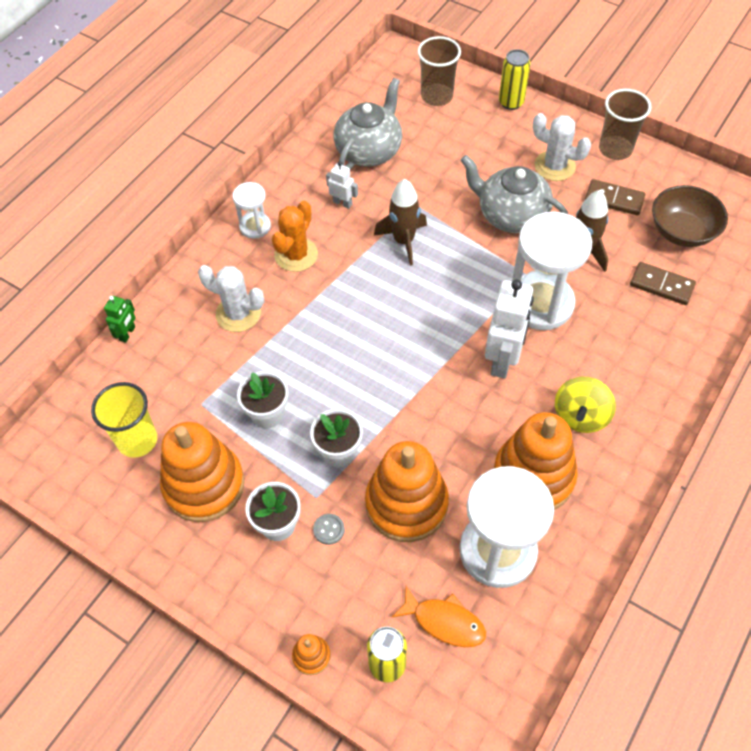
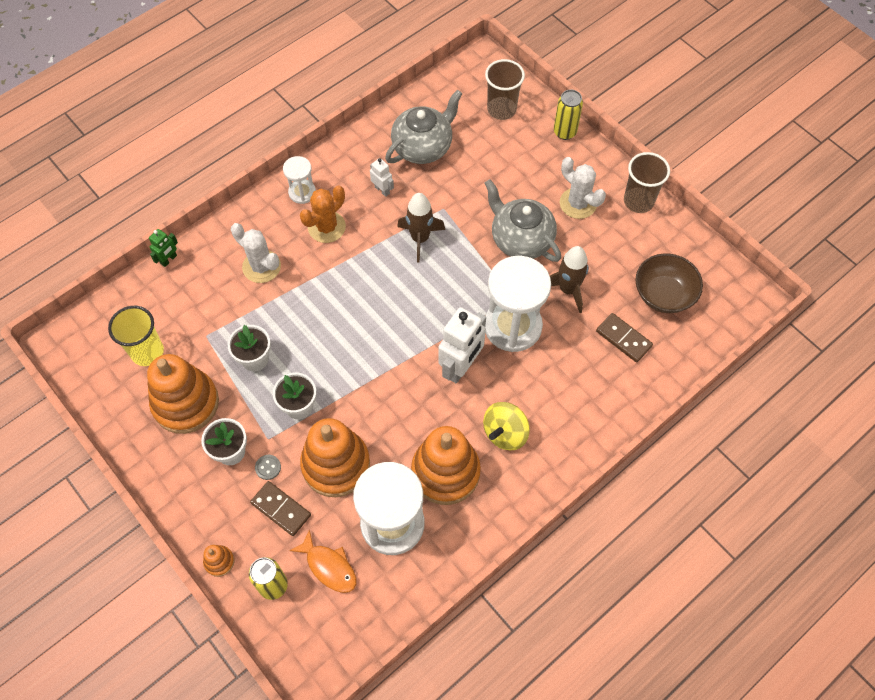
camera: 15 degrees right, 5 degrees up
(614, 199) = (616, 248): brown domino -> brown domino (281, 509)

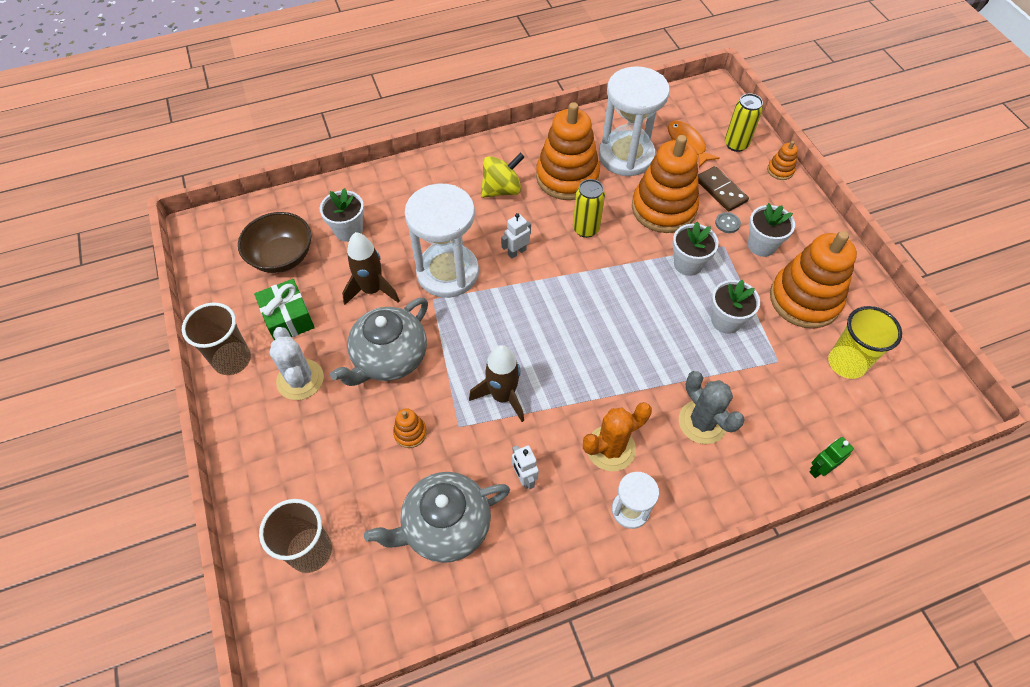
camera: 160 degrees left, 5 degrees down
(261, 266) = (702, 422): white cactus -> grey cactus
(461, 367) = (516, 252): white robot -> white robot, size x0.50
(476, 193) = (410, 433): none -> orange stacking toy
(521, 239) = (389, 358): grey teapot -> grey teapot turned 60 degrees clockwise
(564, 132) = (251, 483): yellow can -> yellow can (585, 229)
(619, 245) = (288, 318): none -> green gift
(623, 338) = (348, 230): brown domino -> white flower pot

